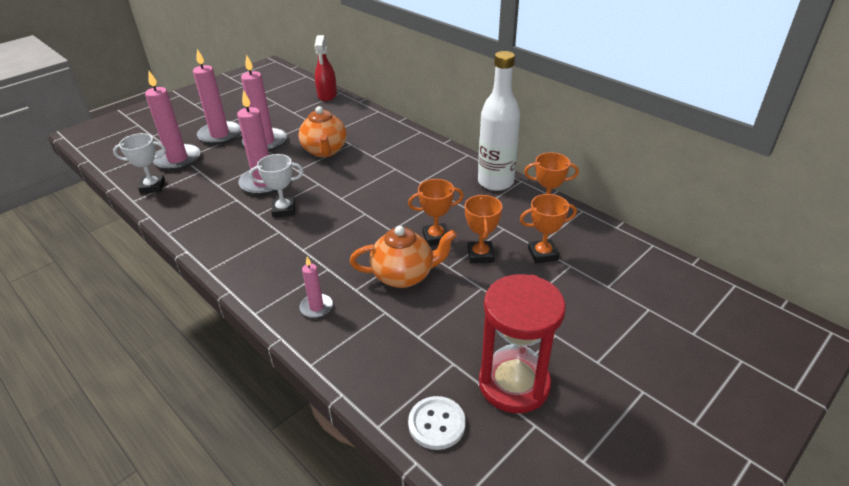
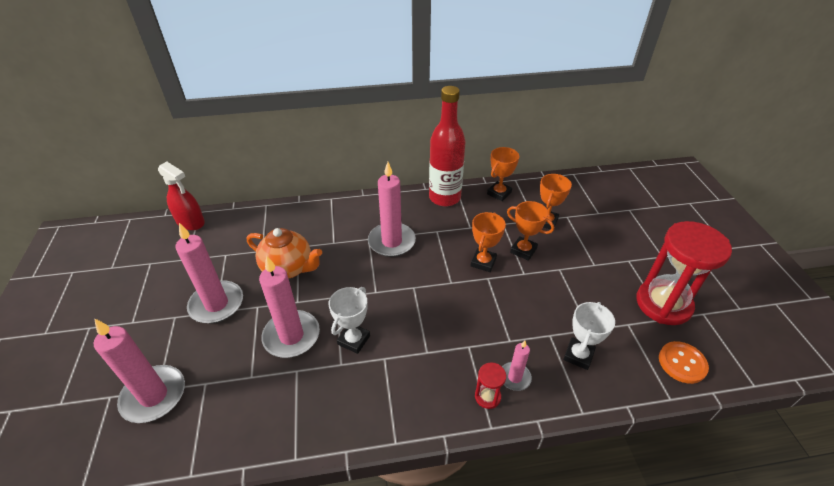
camera: 55 degrees left, 5 degrees up
(152, 187) = (184, 443): white trophy -> white trophy (578, 355)
(220, 135) = (152, 336): pink candle -> pink candle (391, 242)
(284, 299) = (487, 397): none -> red hourglass
(404, 276) = (515, 303): orange teapot -> none
(436, 424) = (682, 363): white button -> orange button
(495, 182) = (444, 198): white bottle -> red bottle

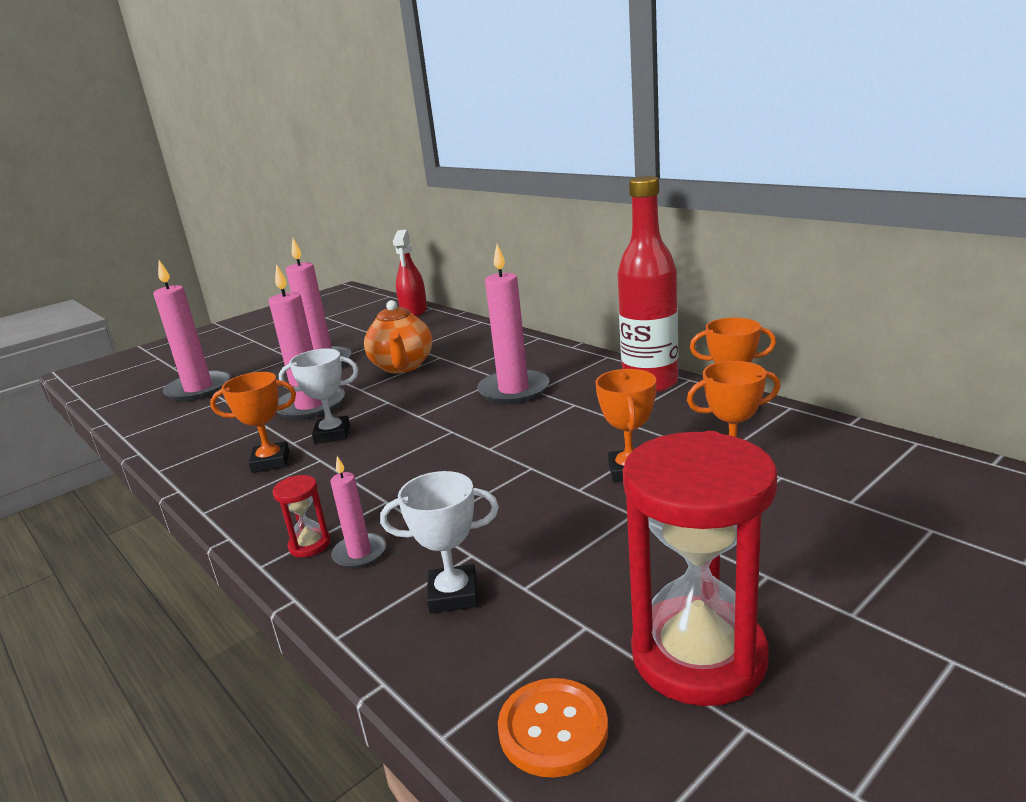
camera: 60 degrees right, 20 degrees down
(483, 262) = (558, 453): orange trophy -> orange trophy (270, 462)

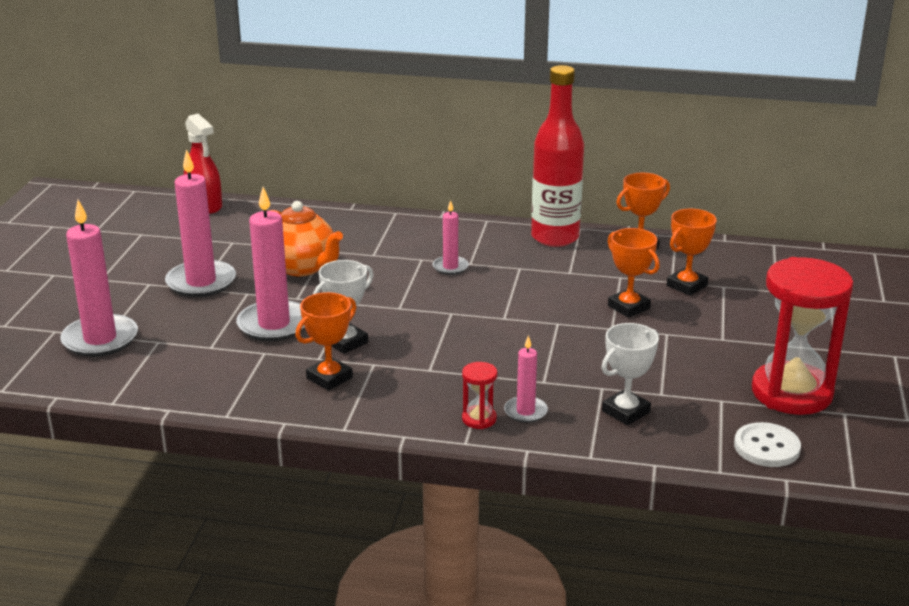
camera: 40 degrees left, 5 degrees up
(513, 390) = (450, 267): pink candle -> pink candle, size x0.53
(553, 729) = (766, 447): orange button -> white button

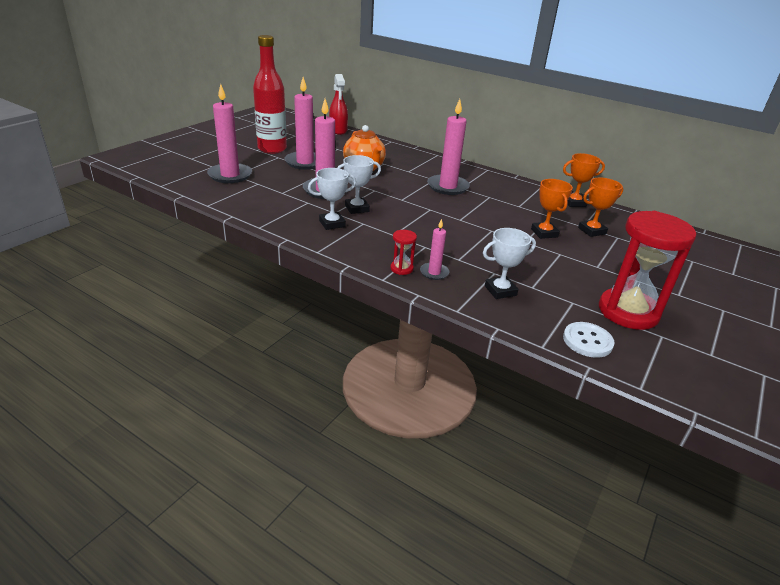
camera: 20 degrees right, 5 degrees up
(329, 378) = (332, 223): orange trophy -> white trophy
(450, 267) = (448, 187): pink candle -> pink candle, size x1.89
(555, 237) = (522, 187): red bottle -> red bottle (272, 149)

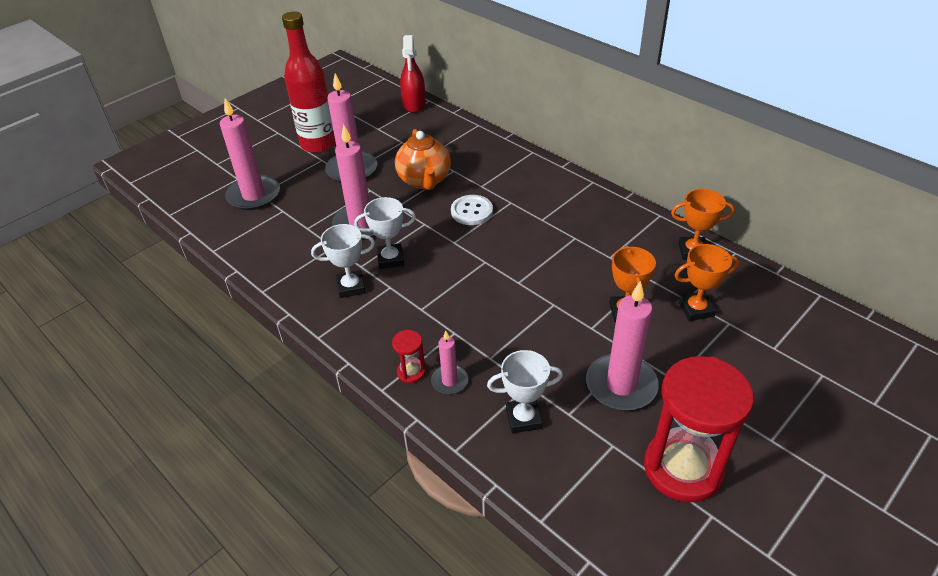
camera: 15 degrees right, 10 degrees up
(448, 187) = (524, 217): pink candle -> pink candle (621, 385)
(587, 341) = (604, 516): white button -> white button (471, 211)

